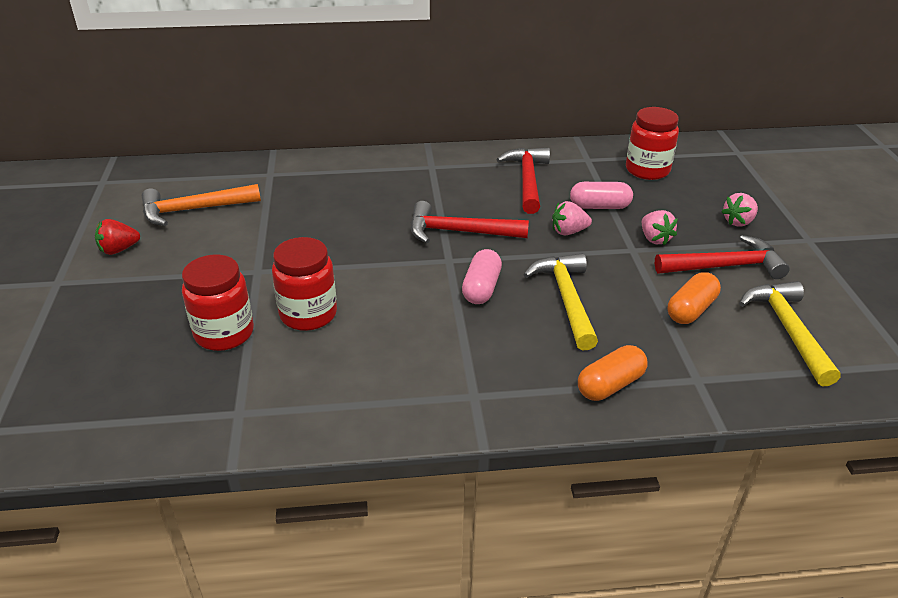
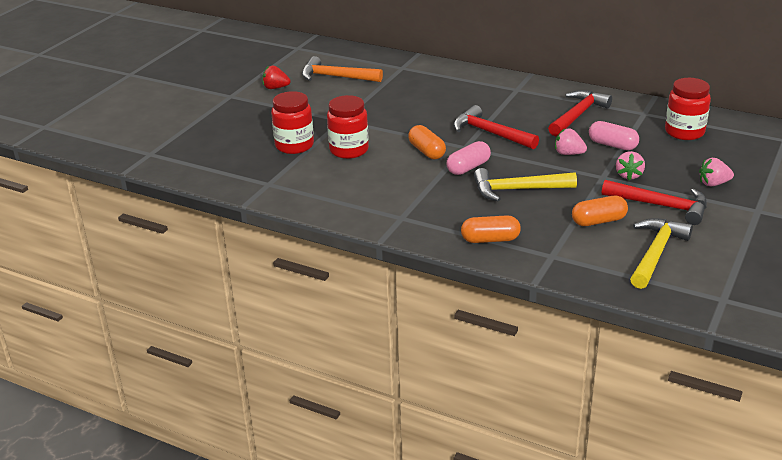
camera: 35 degrees right, 5 degrees down
(410, 282) = (427, 151): none -> orange capsule
(566, 299) = (517, 190): yellow hammer -> yellow hammer turned 120 degrees counterclockwise

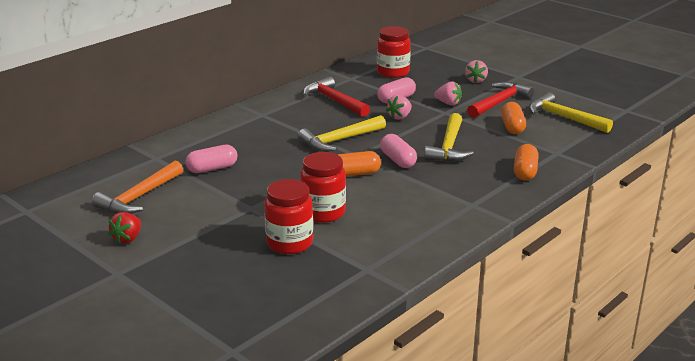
camera: 75 degrees left, 5 degrees down
(398, 91) = (212, 168): none -> pink capsule
(490, 133) = (339, 140): red hammer -> yellow hammer

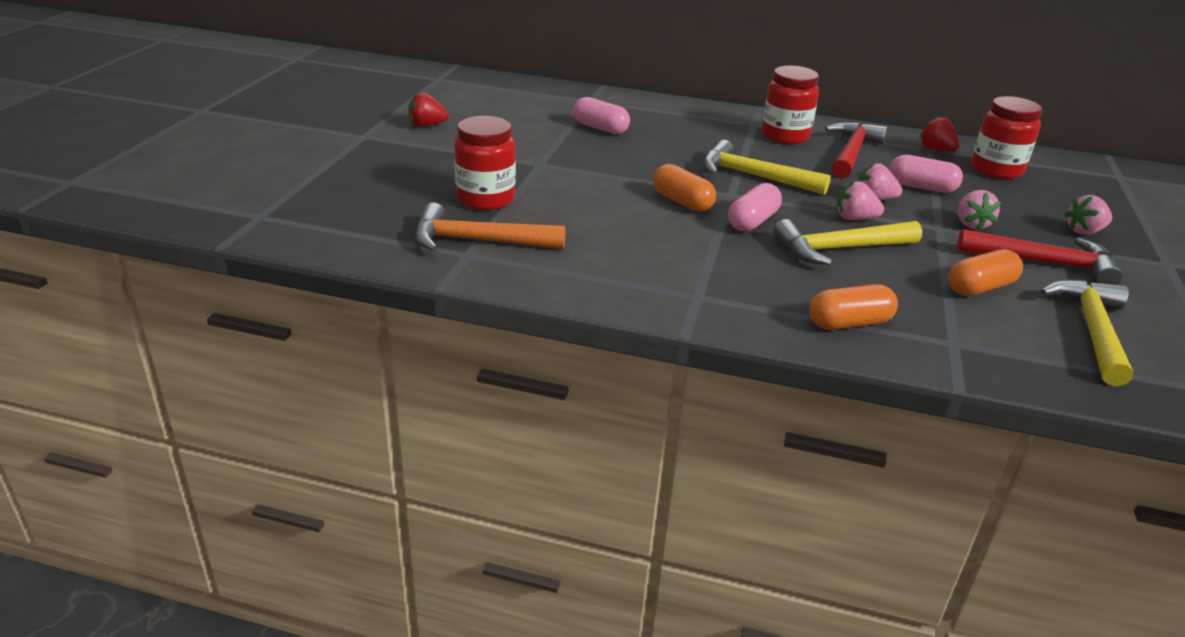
camera: 60 degrees right, 5 degrees up
(139, 197) = (507, 112): orange hammer -> orange hammer (478, 241)
(323, 213) = (569, 203): red jar -> red jar (785, 136)
(353, 77) = (936, 150): none -> red strawberry
(417, 130) = (854, 218): none -> pink strawberry

